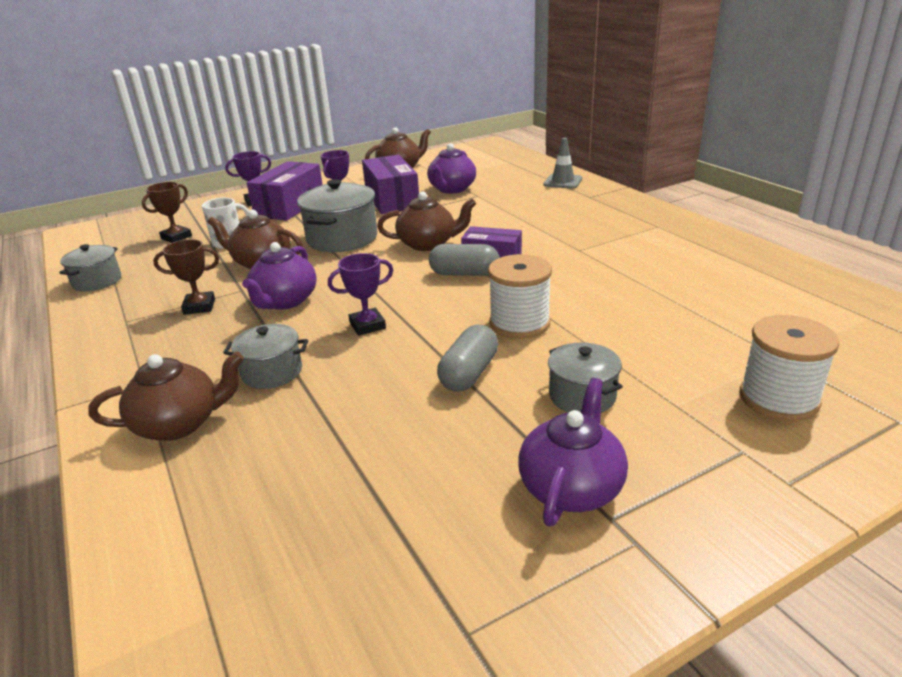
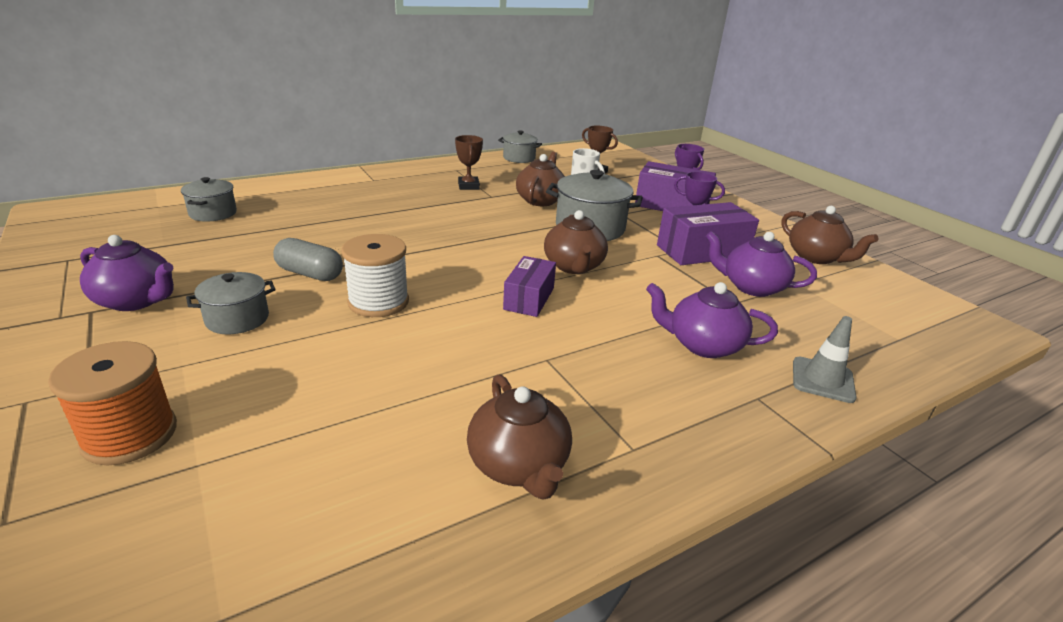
camera: 85 degrees right, 0 degrees up
(180, 424) = (321, 191): brown teapot -> brown teapot (519, 465)
(272, 372) = (361, 210): grey pot -> grey pot (213, 213)
(285, 301) = (466, 210): purple teapot -> purple teapot (702, 345)
(367, 325) = (411, 238): purple trophy -> none
(464, 274) = (496, 281): grey capsule -> none
(778, 399) = (130, 435): white spool -> orange spool

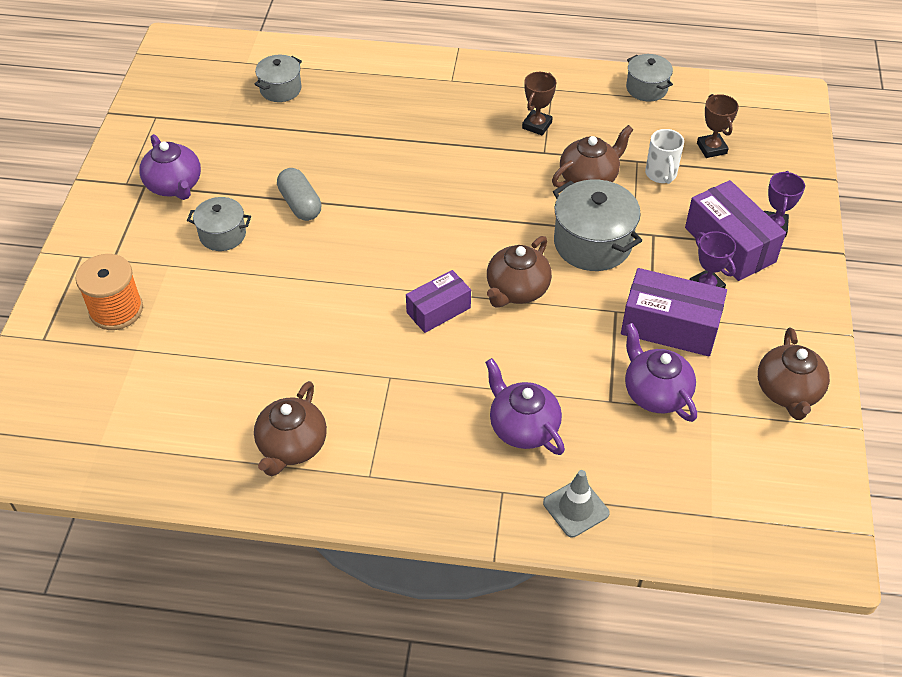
camera: 40 degrees right, 20 degrees up
(378, 302) = (324, 260): white spool -> none

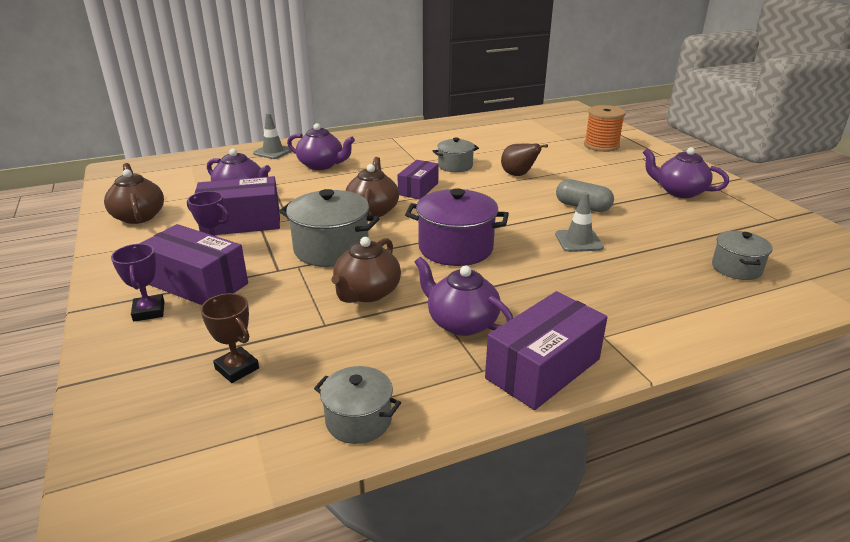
camera: 150 degrees right, 20 degrees down
(222, 235) = (603, 181): grey pot -> grey pot (455, 166)
(292, 446) = (441, 135): brown teapot -> none
(298, 288) = (518, 175): none -> brown pear
(362, 163) = (578, 241): none -> grey traffic cone
(478, 198) = (455, 248): none -> purple pot
(513, 76) = (543, 369): none -> purple box
(537, 125) = (461, 322): brown trophy -> purple teapot
(661, 174) = (291, 320): white mug -> none

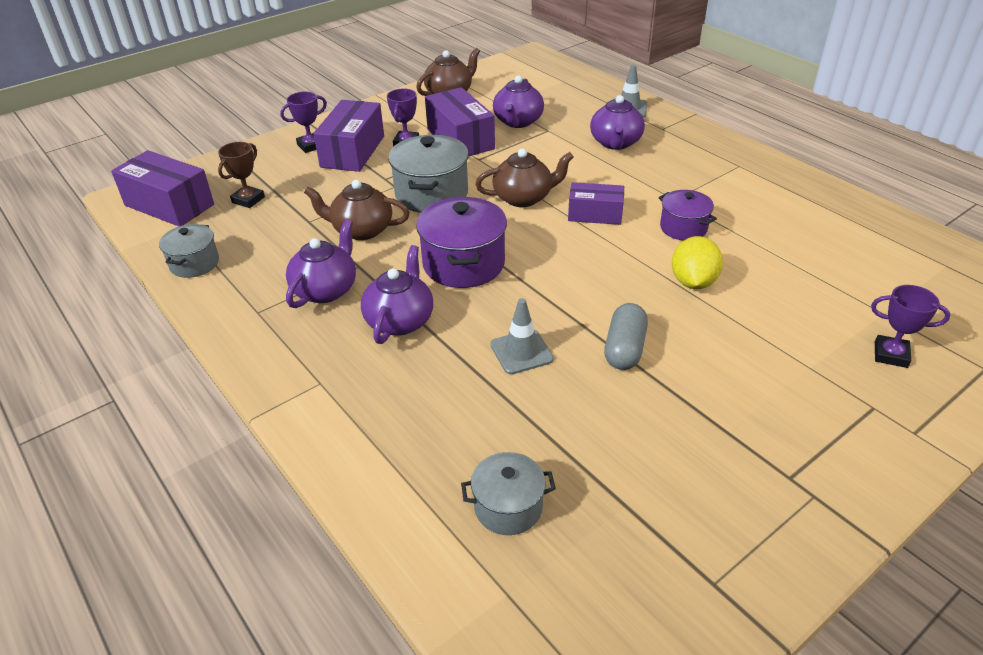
camera: 75 degrees right, 10 degrees up
(455, 166) = (683, 228): grey pot -> purple pot
(518, 175) = (693, 282): brown pear -> yellow lemon
(543, 369) = (263, 347): purple box -> purple box (169, 205)
(601, 145) = (890, 355): orange spool -> purple trophy
(679, 192) = (750, 453): purple teapot -> purple teapot (400, 320)

